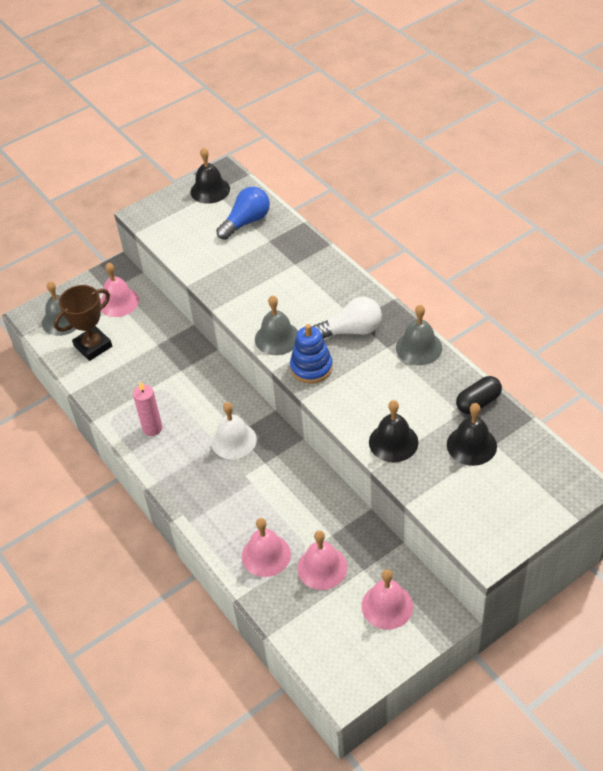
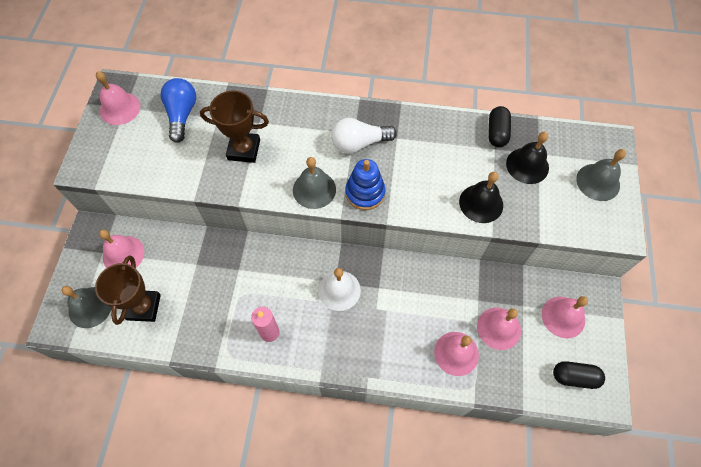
camera: 50 degrees left, 15 degrees up
(210, 190) = (120, 108): black bell -> pink bell
(260, 275) = (244, 150): none -> brown trophy
(338, 653) = (574, 377): none -> black capsule
(351, 330) = (359, 143): white light bulb -> white light bulb turned 135 degrees counterclockwise
(419, 347) = (417, 122): grey bell -> grey bell (598, 182)

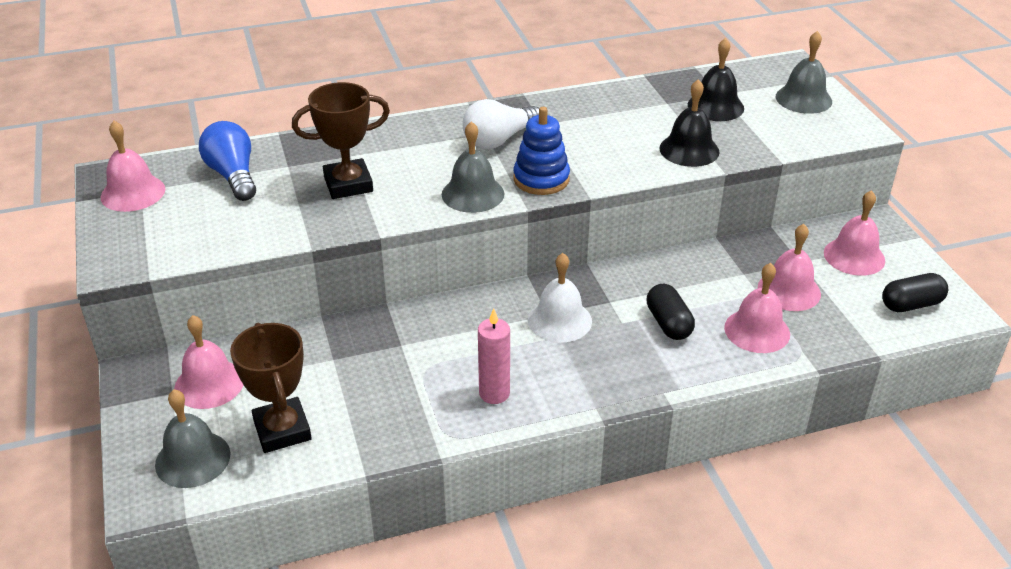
camera: 25 degrees left, 25 degrees down
(497, 133) = (659, 90): black capsule -> black capsule (668, 323)

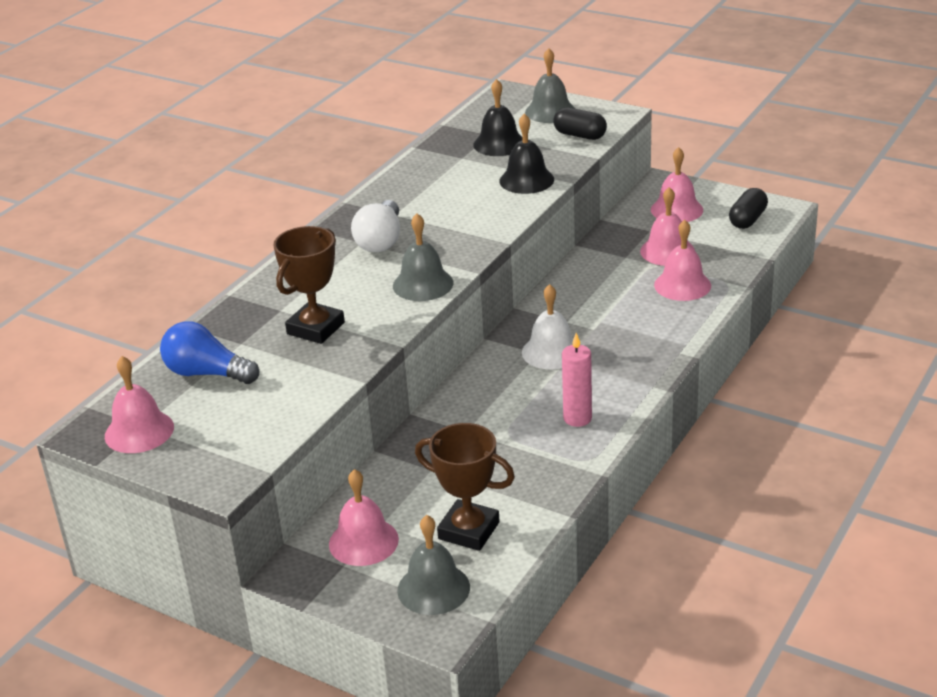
camera: 40 degrees left, 5 degrees down
(541, 179) = (456, 249): blue stacking toy -> none
(668, 323) = (624, 312): black capsule -> black capsule (580, 135)

